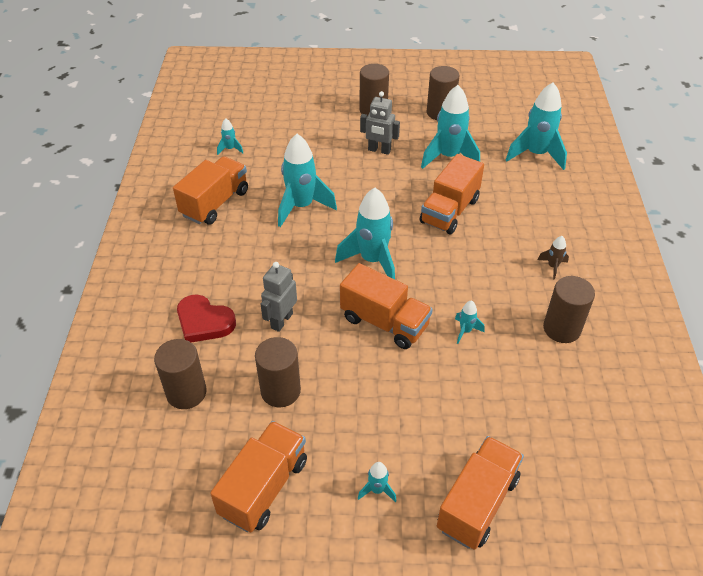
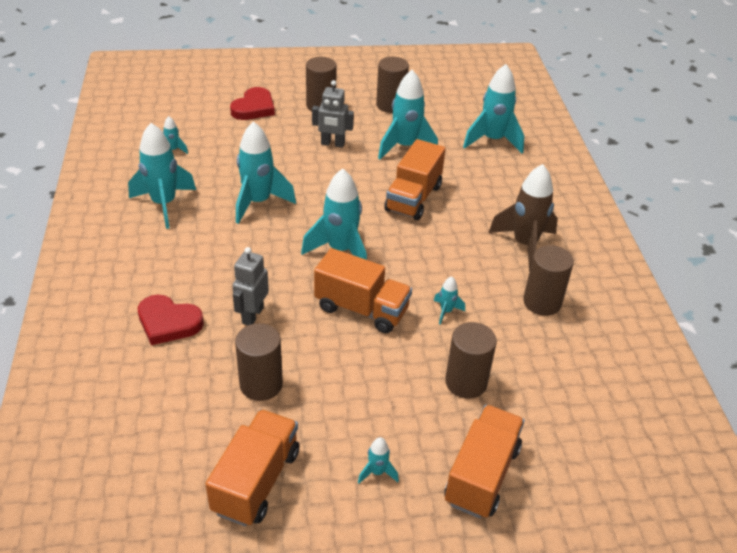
camera: 10 degrees left, 5 degrees down
(186, 393) = (158, 394): brown cylinder -> brown cylinder (466, 382)
(215, 203) = (164, 204): orange truck -> turquoise rocket
(310, 109) = (254, 108): none -> red heart
(552, 266) = (524, 245): brown rocket -> brown rocket, size x2.21

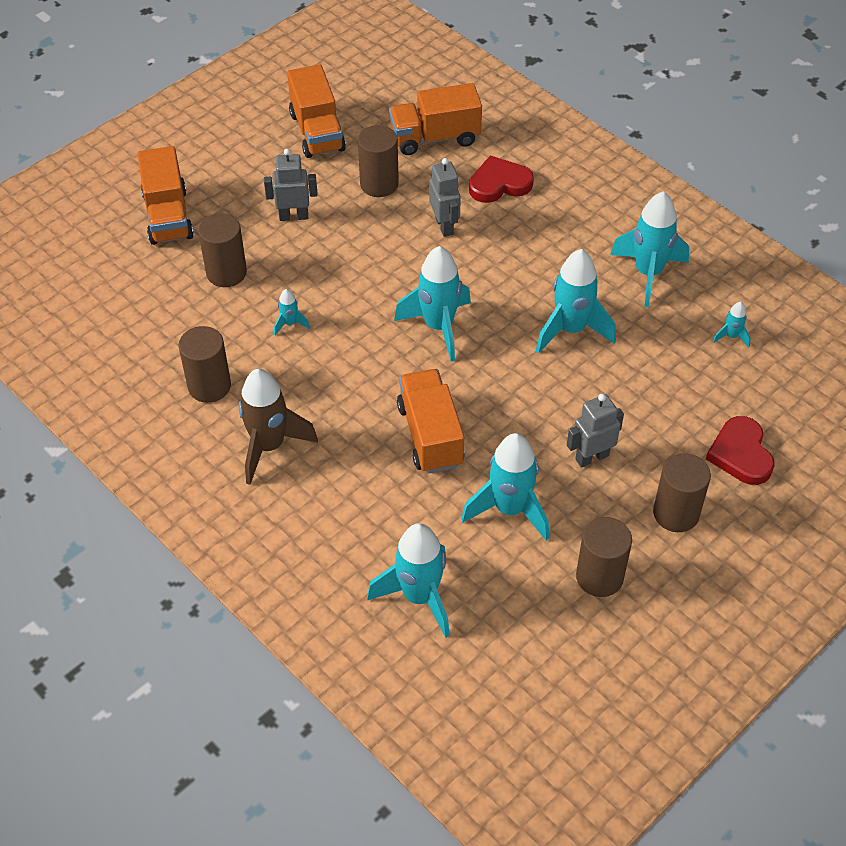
camera: 145 degrees right, 10 degrees up
(361, 309) = (363, 283): orange truck -> orange truck (435, 138)
(364, 400) = (293, 216): none -> grey robot
(377, 472) = (243, 178): turquoise rocket -> none

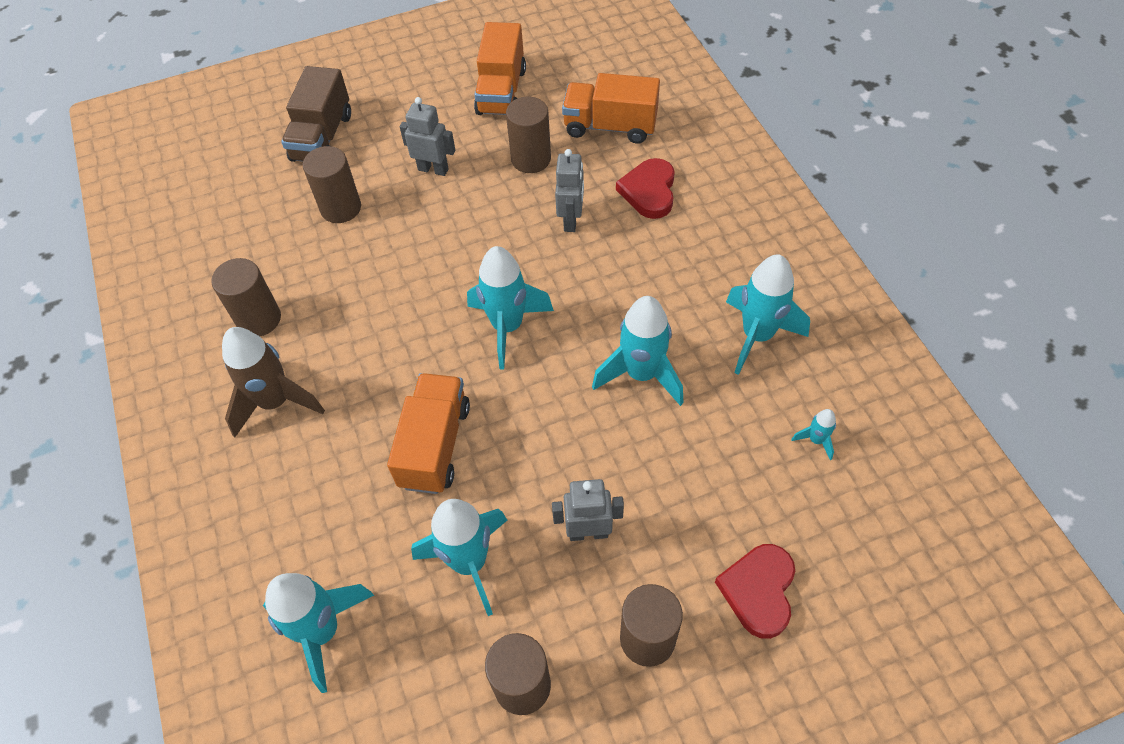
camera: 25 degrees right, 5 degrees up
(168, 216) = (322, 137): orange truck -> brown truck
(290, 324) = (368, 278): turquoise rocket -> none
(499, 184) = (649, 191): red heart -> red heart turned 90 degrees counterclockwise

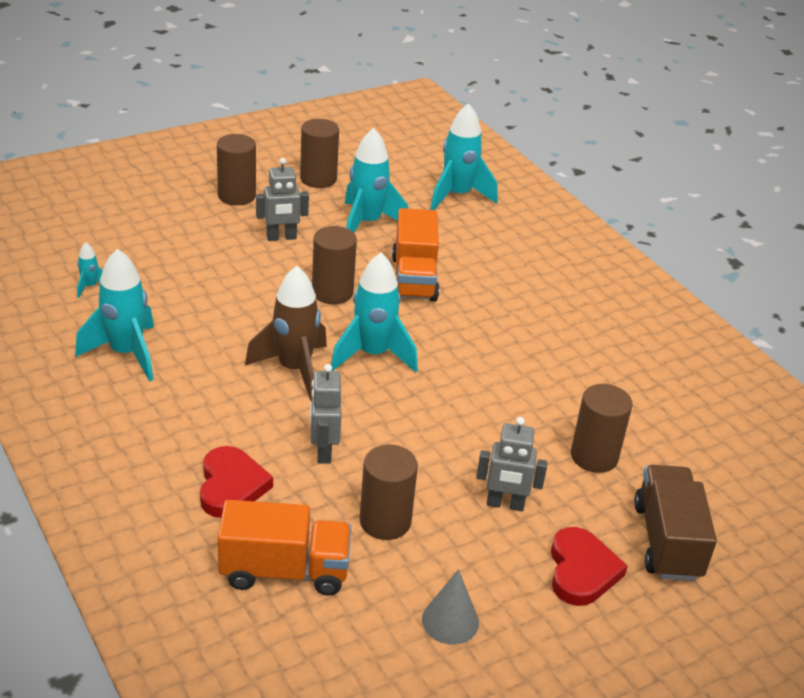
camera: 165 degrees right, 20 degrees down
(259, 319) = (616, 355): brown cylinder -> brown cylinder (332, 292)
(275, 402) = (561, 300): brown rocket -> brown rocket (294, 369)
(501, 91) = (450, 621): orange truck -> grey cone
(641, 374) = (241, 324): turquoise rocket -> none
(758, 591) = (156, 214): red heart -> red heart (581, 571)

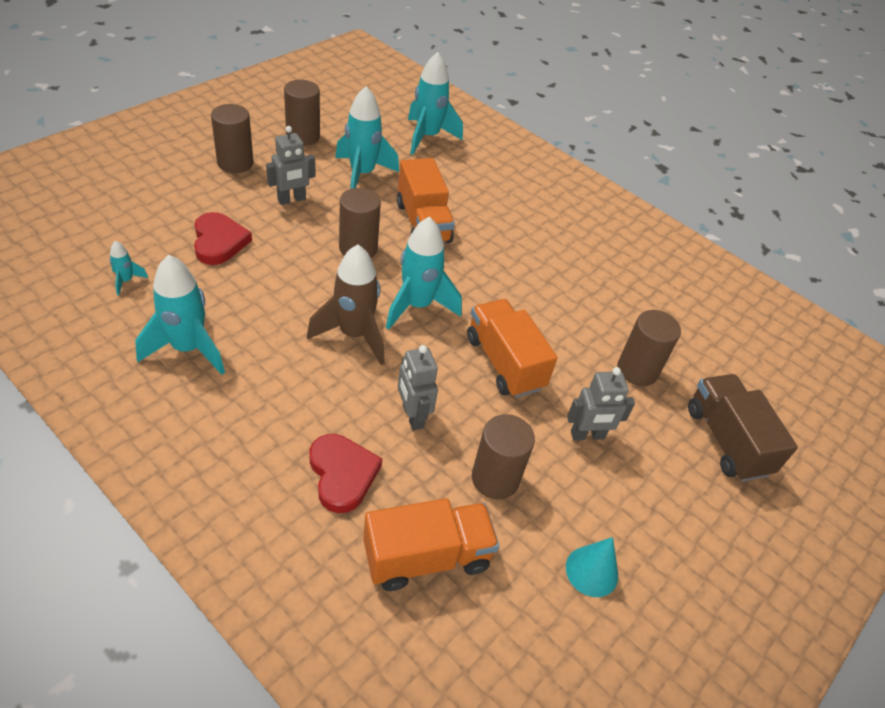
camera: 20 degrees left, 10 degrees up
(444, 422) = (504, 363): none -> orange truck
(450, 621) = (592, 571): grey cone -> turquoise cone
(581, 571) = (675, 488): red heart -> red heart (219, 242)

